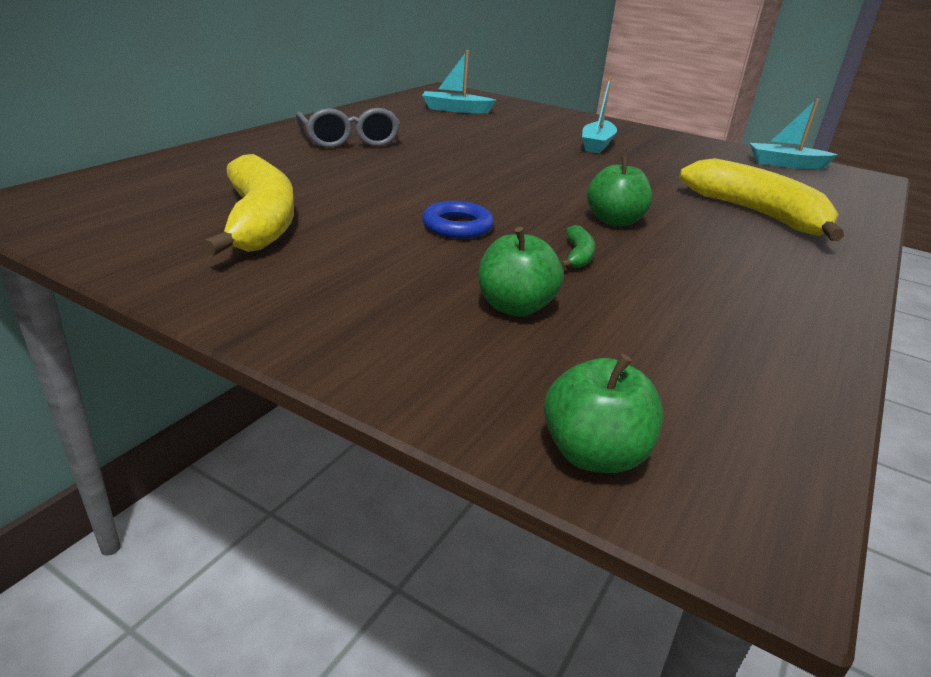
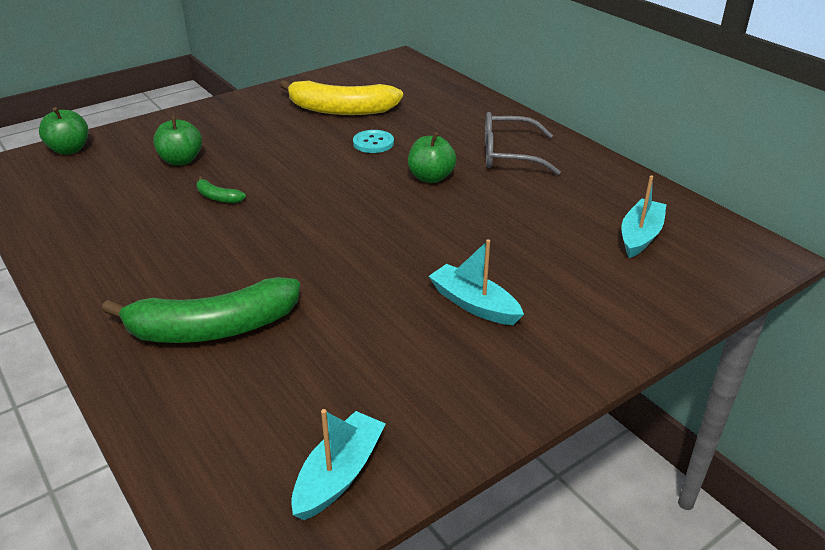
camera: 115 degrees right, 5 degrees up
(361, 193) = (373, 143): none -> turquoise button
(457, 226) = (294, 166): blue ring -> none
(614, 221) = (258, 233): green apple -> green apple (431, 177)
(757, 214) = (212, 328): yellow banana -> green banana

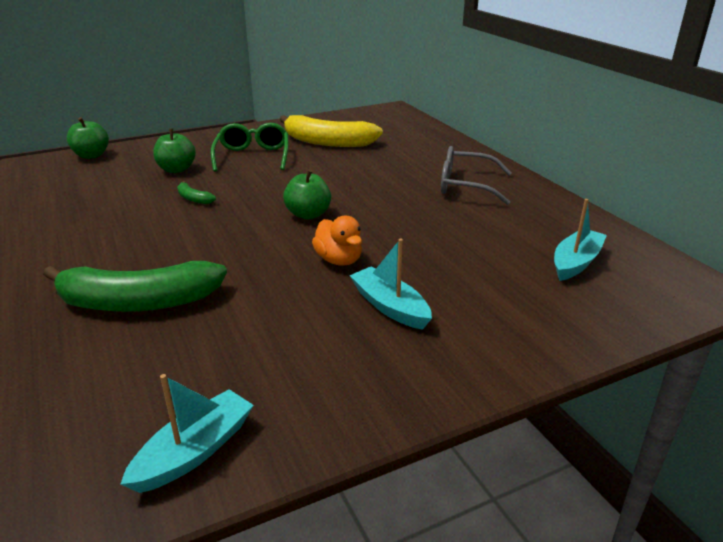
camera: 10 degrees right, 5 degrees down
(262, 135) = (252, 156): none -> green glasses
(373, 143) = (345, 168): turquoise button -> none
(405, 257) = (339, 260): none -> orange duck
(431, 177) = (387, 198): green apple -> green apple (308, 214)

